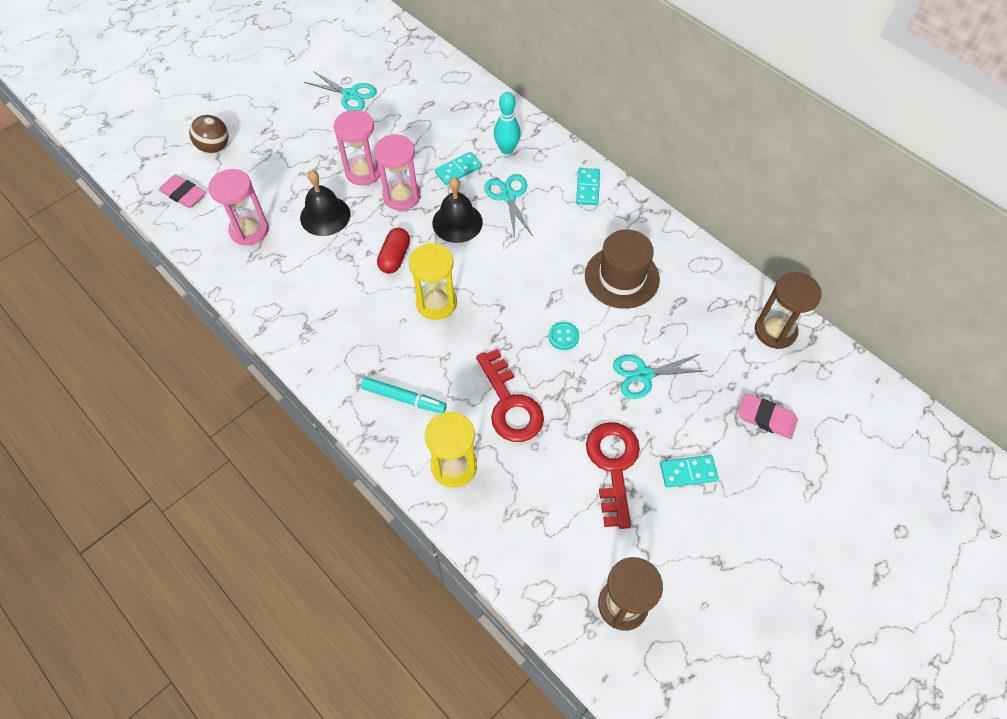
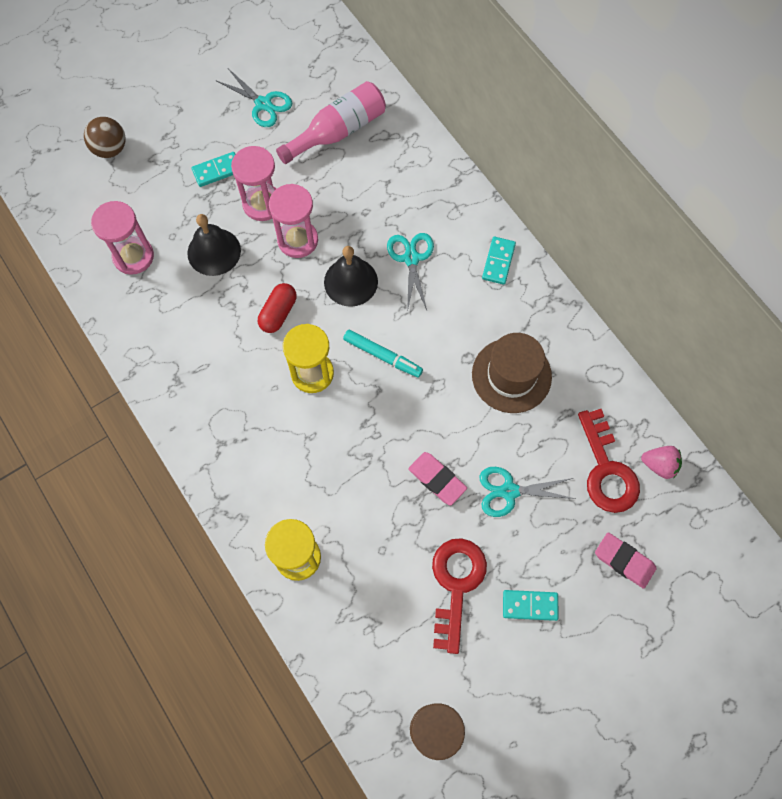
camera: 10 degrees right, 10 degrees up
(183, 194) = (71, 202): pink eraser -> pink eraser (437, 479)
(404, 398) = (261, 475): turquoise marker -> turquoise marker (382, 356)
(421, 107) = (337, 131): none -> pink bottle
(458, 170) = (363, 217): turquoise domino -> turquoise domino (217, 170)
(507, 149) = (420, 199): turquoise bowling pin -> none
(510, 404) = (366, 500): red key -> red key (606, 470)
(563, 336) = (435, 434): turquoise button -> none
(775, 331) = (659, 465): brown hourglass -> pink strawberry

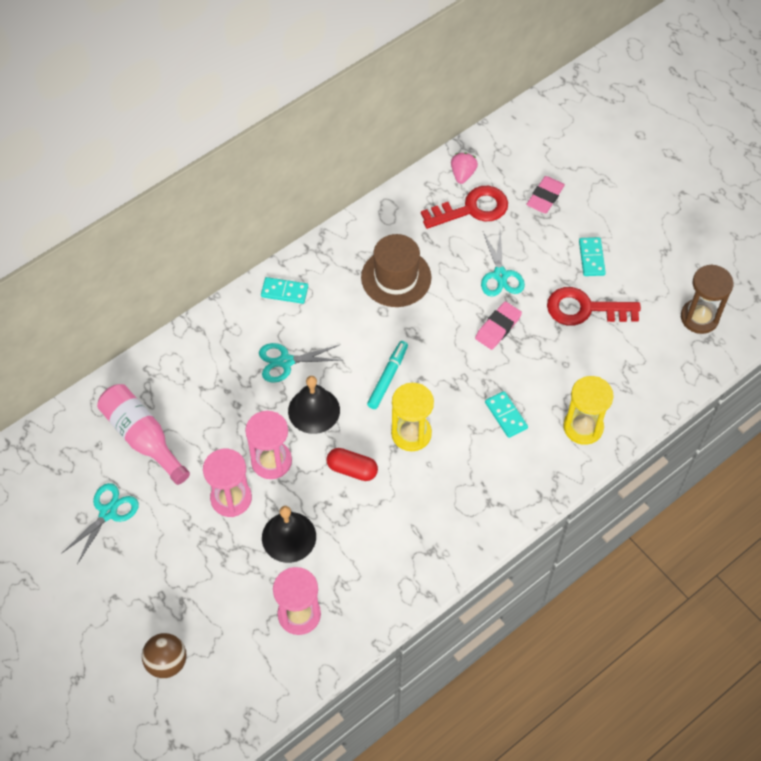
camera: 95 degrees left, 10 degrees down
(217, 170) = (192, 547): turquoise domino -> turquoise domino (506, 415)

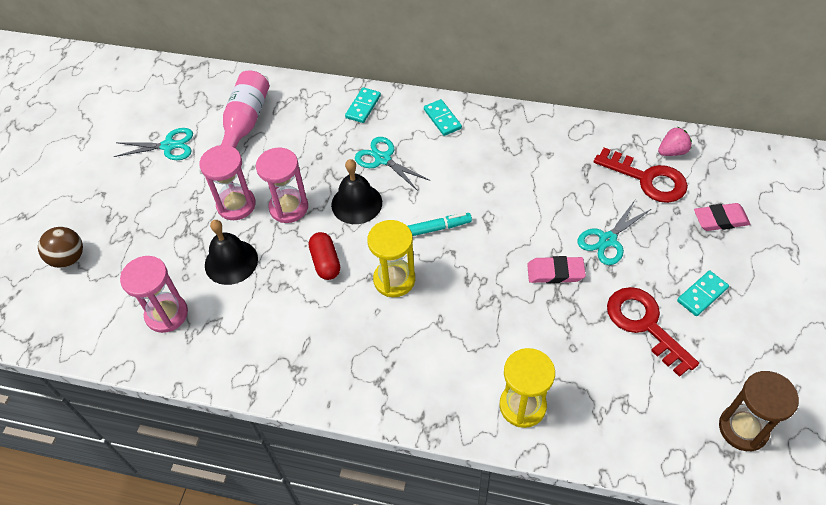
camera: 55 degrees right, 5 degrees down
(396, 277) = (527, 174): brown hat -> none
(506, 415) = (475, 336): turquoise domino -> turquoise domino (363, 106)

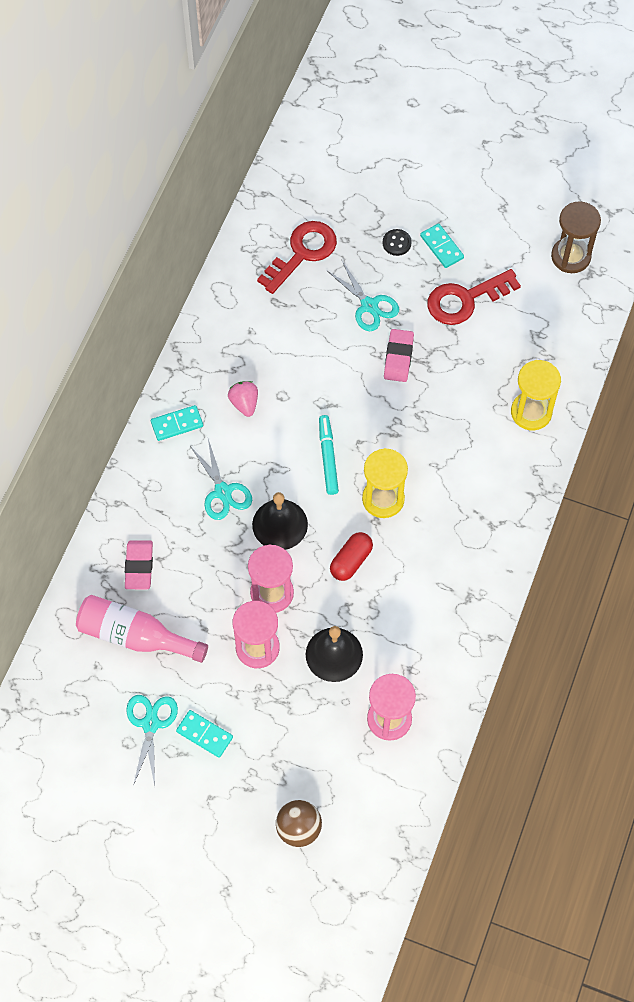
camera: 85 degrees left, 10 degrees up
(326, 262) = (351, 561): red capsule -> red capsule turned 45 degrees counterclockwise
(363, 106) = (137, 504): turquoise domino -> turquoise domino (204, 734)
(383, 159) = (223, 492): turquoise scissors -> turquoise scissors turned 75 degrees counterclockwise
(672, 151) = (272, 222): pink strawberry -> pink strawberry (244, 403)
(690, 254) = (396, 243): none -> black button
(720, 220) = (363, 208): pink eraser -> pink eraser (139, 566)

